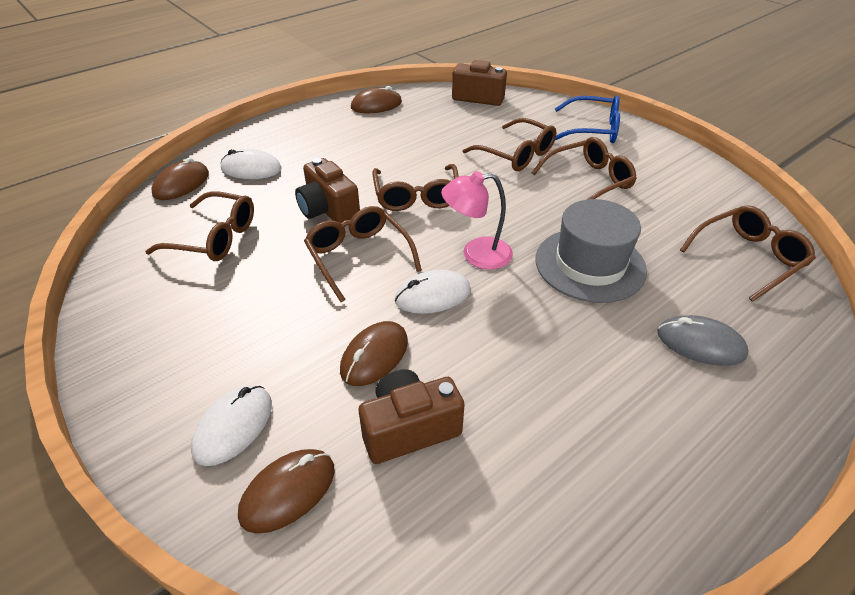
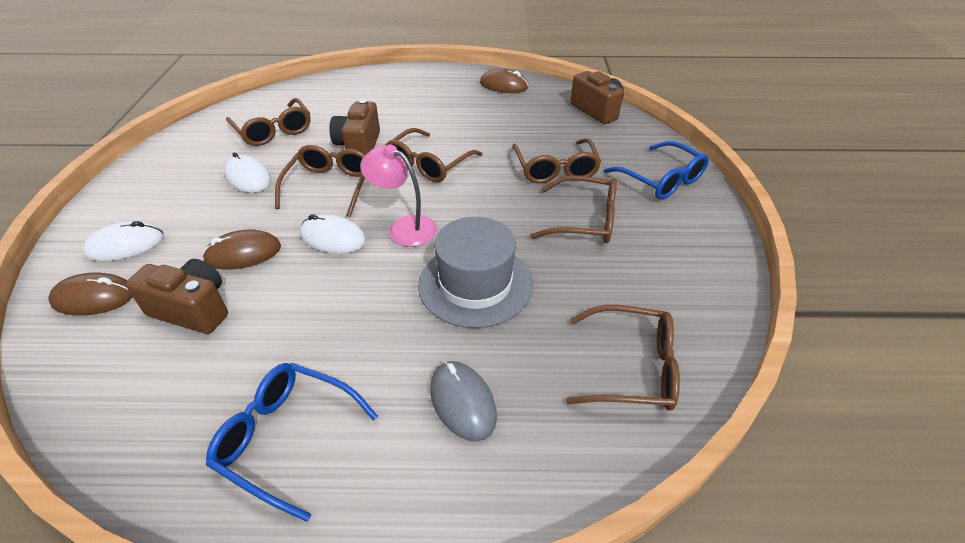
camera: 40 degrees right, 0 degrees up
(181, 184) = (305, 89): brown mouse -> none
(251, 169) = (356, 97): white mouse -> white mouse (248, 177)
(641, 454) = (287, 438): none -> blue glasses

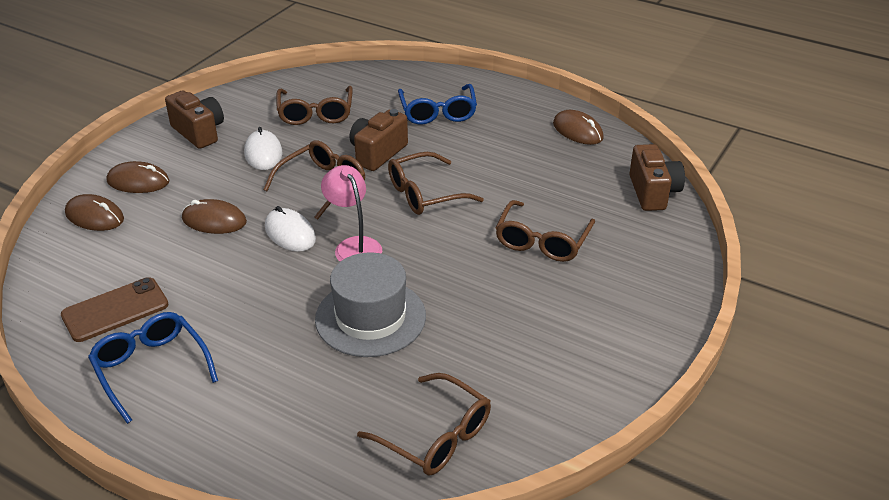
camera: 30 degrees right, 5 degrees down
(125, 245) = (138, 181): white mouse -> brown mouse
(192, 390) = (115, 310): none -> brown phone
(193, 310) = (151, 252): brown camera -> brown camera (199, 132)
(462, 402) = (284, 399): grey mouse -> none
(584, 220) = (520, 301): brown glasses -> none
(661, 180) = (642, 291): blue glasses -> blue glasses (438, 112)

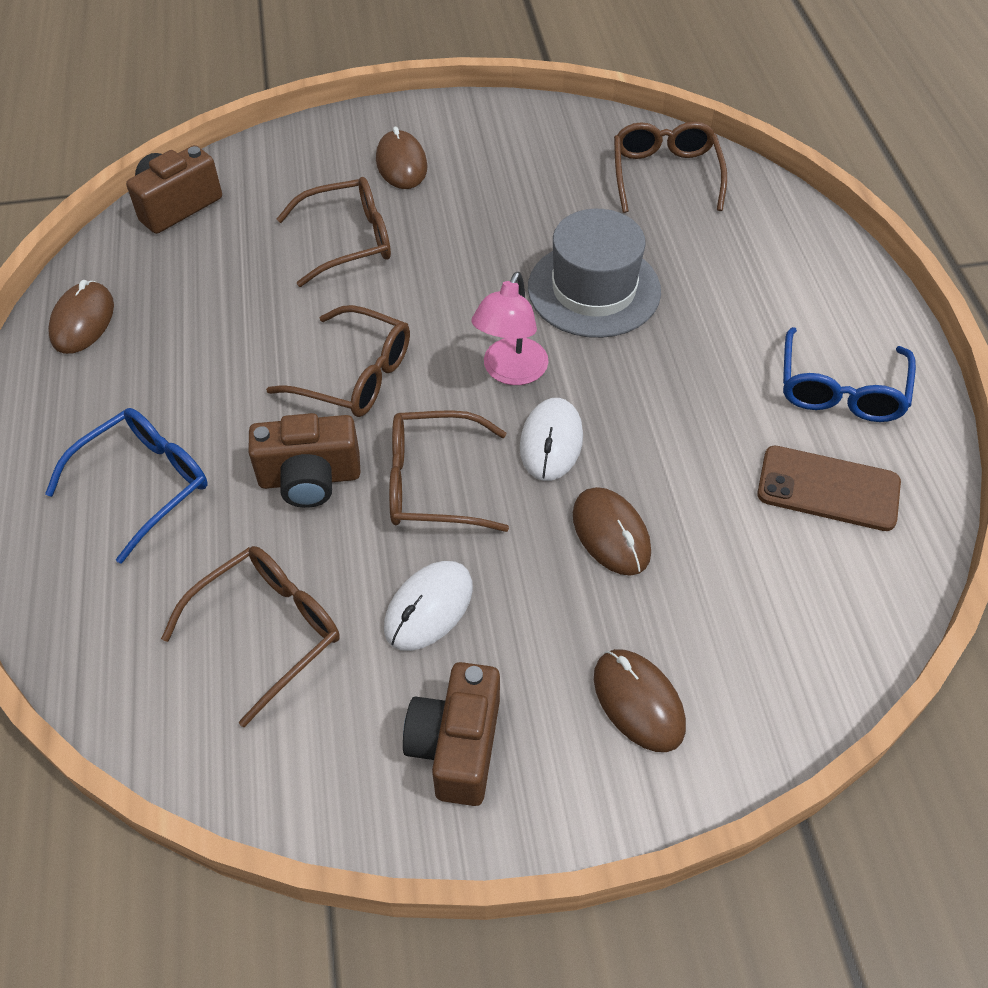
camera: 130 degrees left, 15 degrees up
(94, 216) = (749, 675): brown mouse -> brown mouse (401, 164)

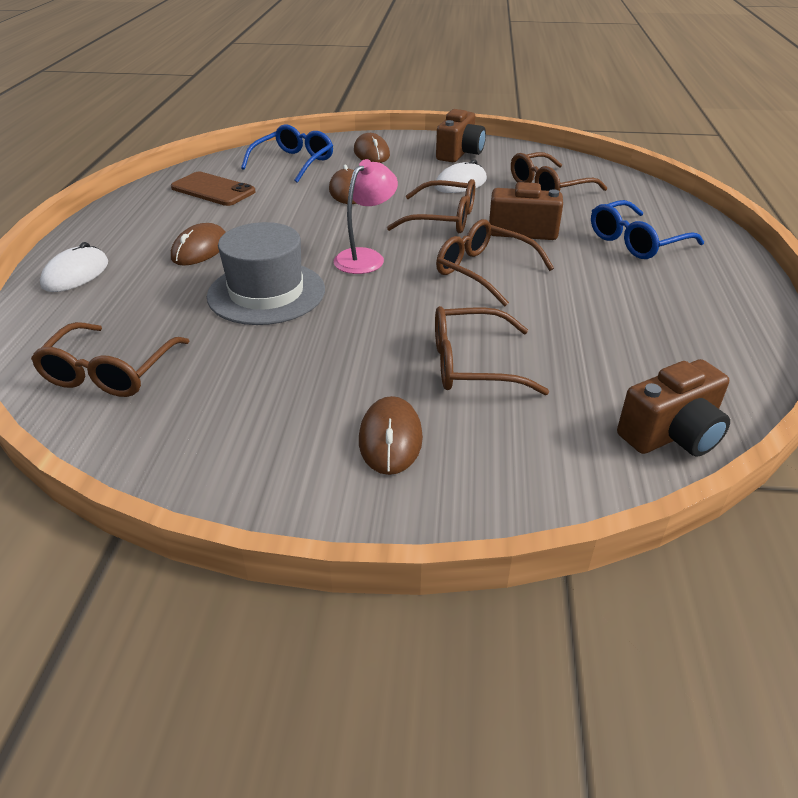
camera: 165 degrees left, 15 degrees down
(83, 321) = (730, 338): brown mouse -> brown mouse (200, 249)
(551, 442) = (359, 224): white mouse -> white mouse (76, 274)
(840, 390) = (153, 220): blue glasses -> blue glasses (294, 162)

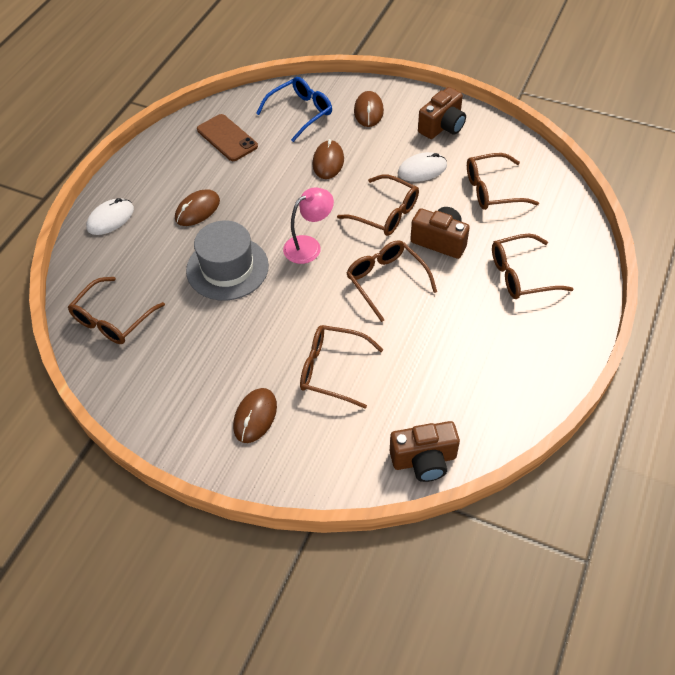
camera: 20 degrees right, 15 degrees up
(636, 242) = (521, 275): blue glasses -> brown glasses

